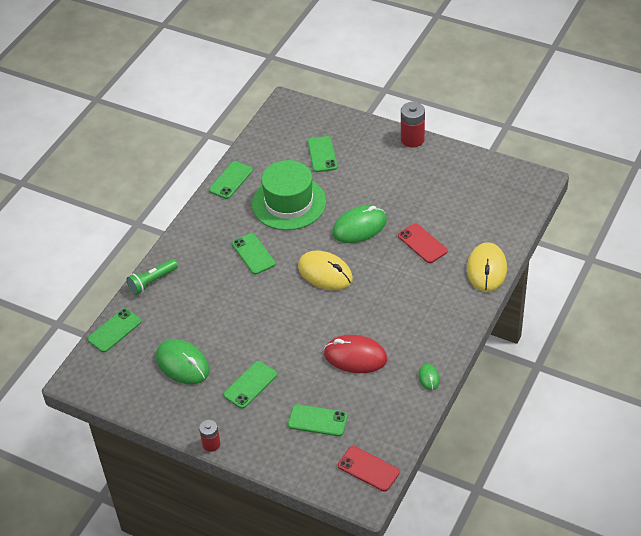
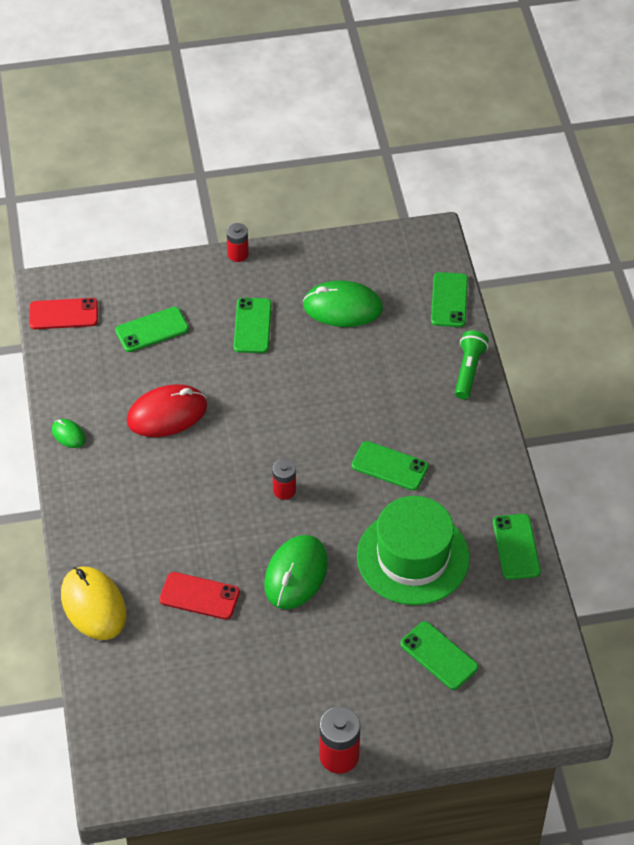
camera: 140 degrees right, 5 degrees up
(325, 273) = (284, 490): yellow mouse -> red battery

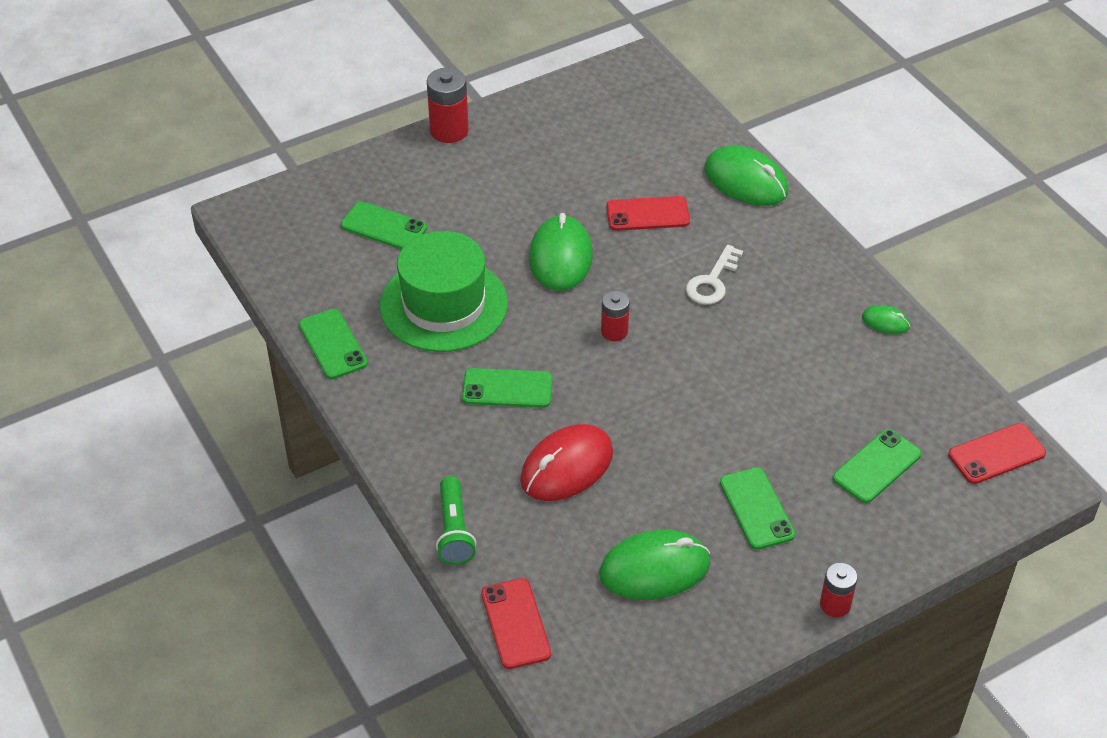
camera: 160 degrees right, 5 degrees down
(93, 605) = (746, 181): yellow mouse -> green mouse
(167, 414) = (792, 374): red mouse -> red mouse (567, 467)
(182, 512) = (712, 281): none -> white key
(449, 300) = (515, 624): green phone -> red phone

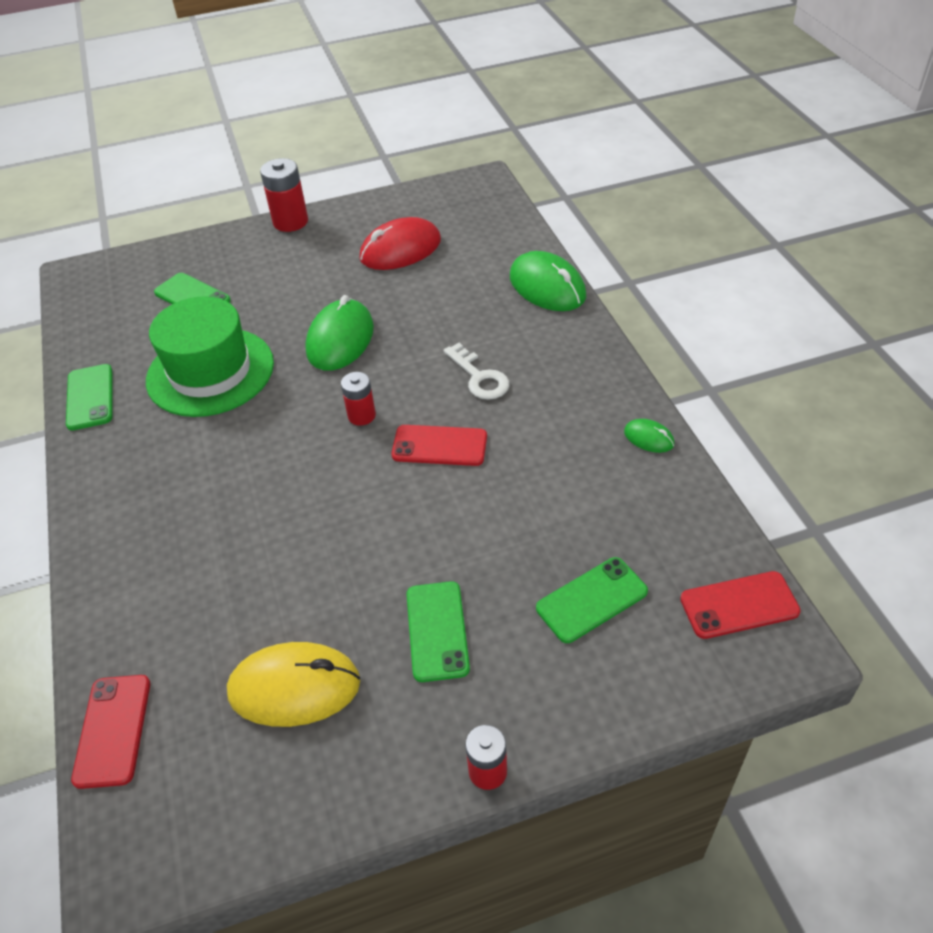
camera: 15 degrees right, 0 degrees up
(454, 530) = (104, 606): green flashlight -> none
(507, 389) = (230, 460): green phone -> none
(567, 467) = (252, 551): red mouse -> red mouse (400, 250)
(647, 214) = (440, 308): red phone -> red phone (439, 446)
(654, 569) = (294, 687): green mouse -> yellow mouse
(712, 281) = (479, 377): white key -> white key turned 75 degrees counterclockwise

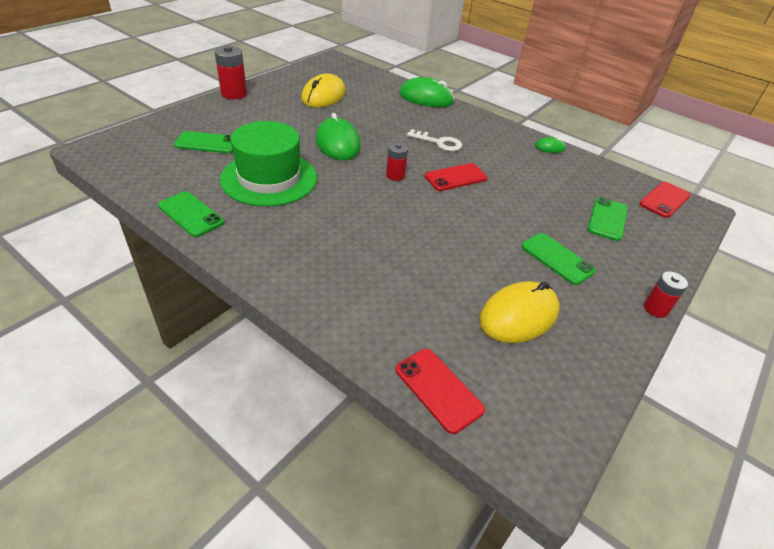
camera: 40 degrees left, 5 degrees down
(400, 250) = (323, 96): red mouse -> yellow mouse

